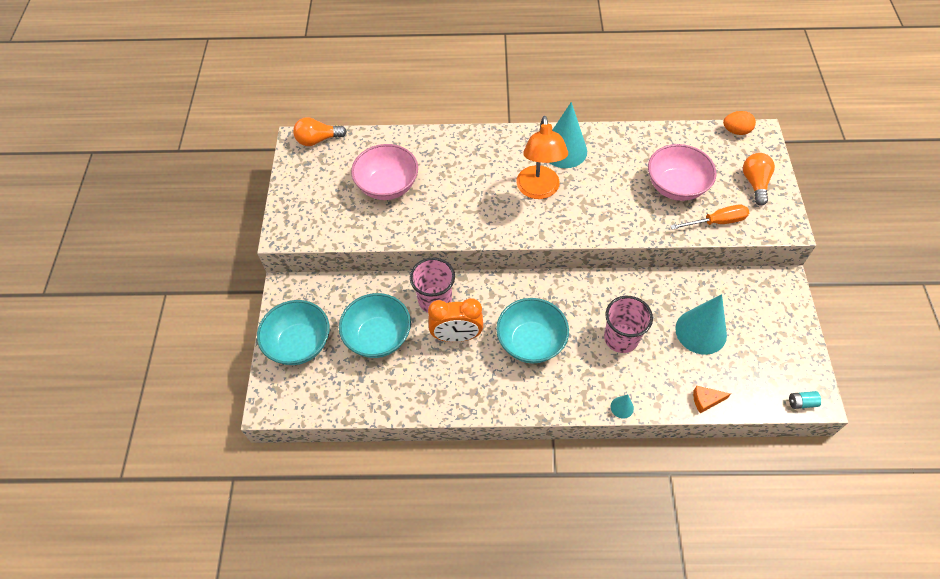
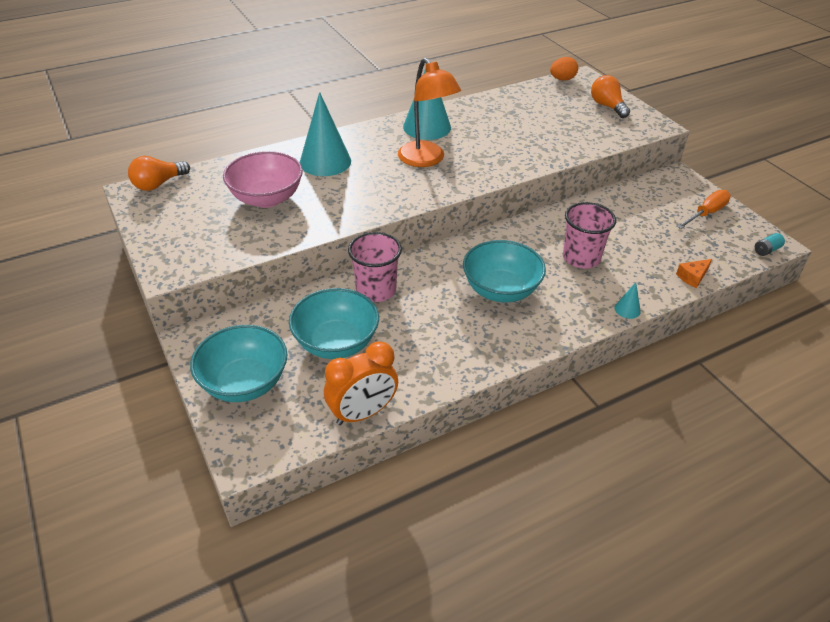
camera: 30 degrees left, 15 degrees down
(456, 336) = (422, 312): orange clock -> orange clock (363, 413)
(675, 186) = (546, 125): pink bowl -> none
(701, 331) = (644, 230): turquoise cone -> turquoise cone (325, 161)
(716, 222) = (600, 138): orange screwdriver -> orange screwdriver (706, 213)

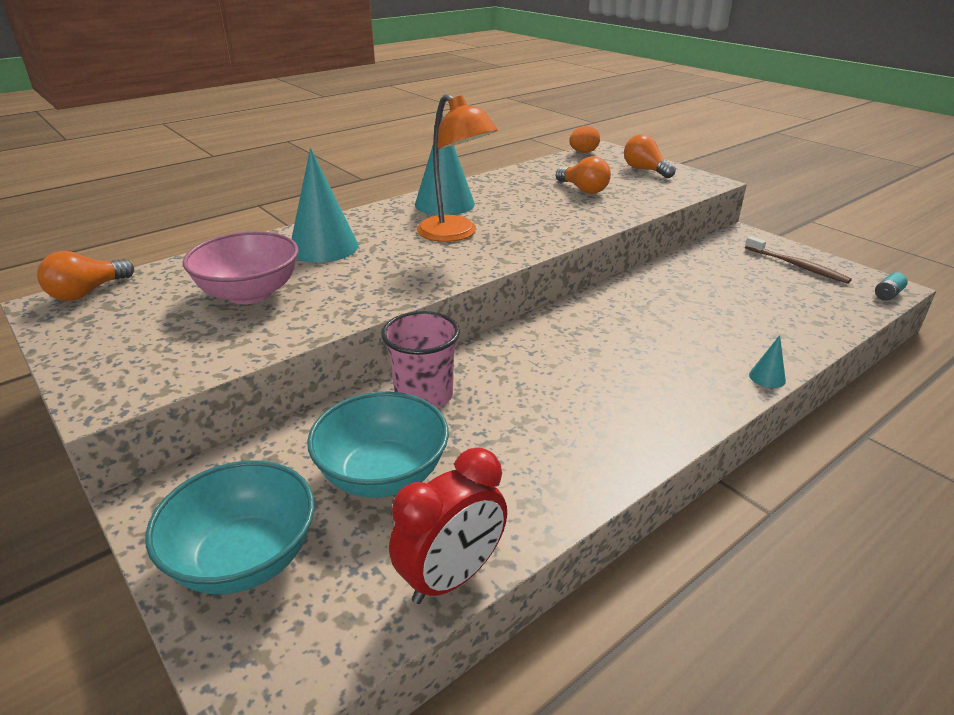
camera: 10 degrees left, 10 degrees down
(363, 413) = (451, 577): orange clock -> red clock
(500, 290) = (594, 375): turquoise bowl -> none
(545, 123) = (583, 190): none -> orange light bulb
(581, 258) = (679, 326): pink cup -> none
(692, 277) = (823, 332): orange cheese -> none
(706, 213) = (797, 266): orange screwdriver -> brown toothbrush

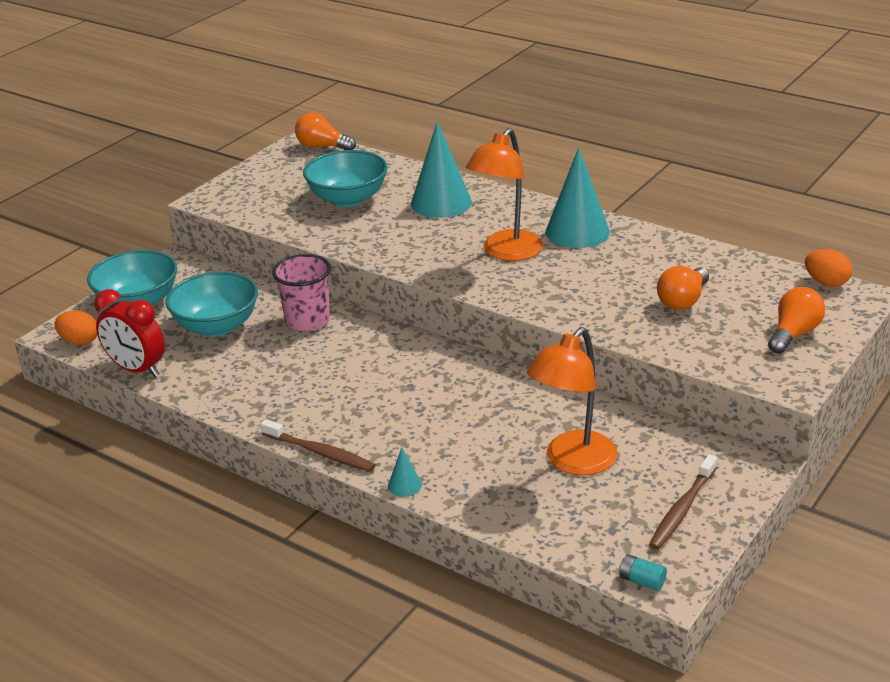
camera: 75 degrees right, 0 degrees up
(249, 293) = (348, 199): pink bowl -> turquoise bowl
(314, 657) = (79, 341): none -> orange egg
(705, 422) = (320, 452): none -> brown toothbrush
(735, 293) = (572, 462): none -> orange lamp

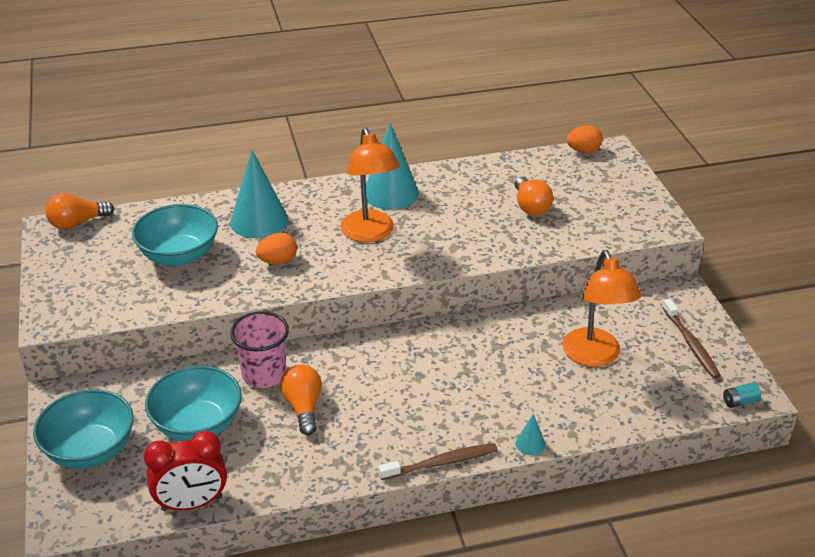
camera: 50 degrees left, 5 degrees up
(79, 341) = (95, 517): orange egg -> orange egg (278, 261)
(794, 334) = (619, 193): orange light bulb -> orange light bulb (303, 407)

